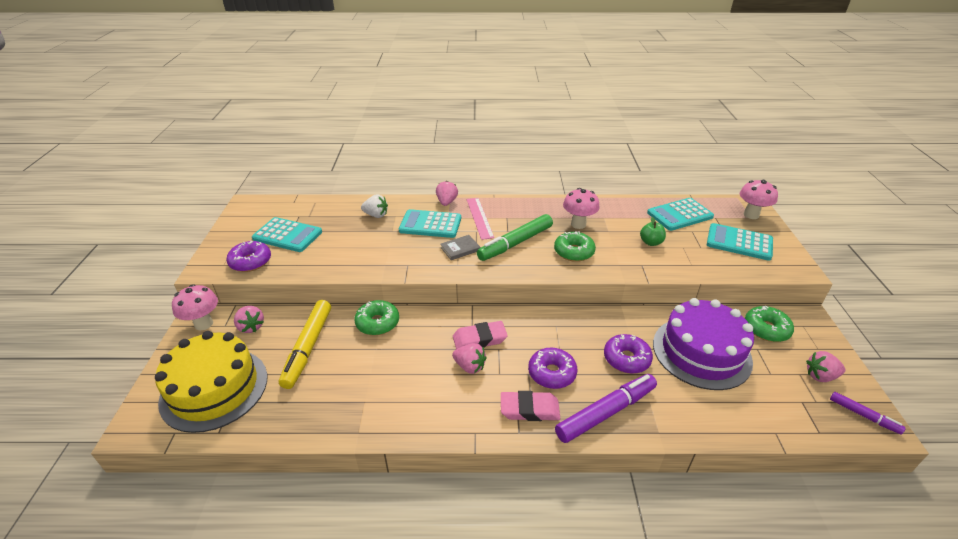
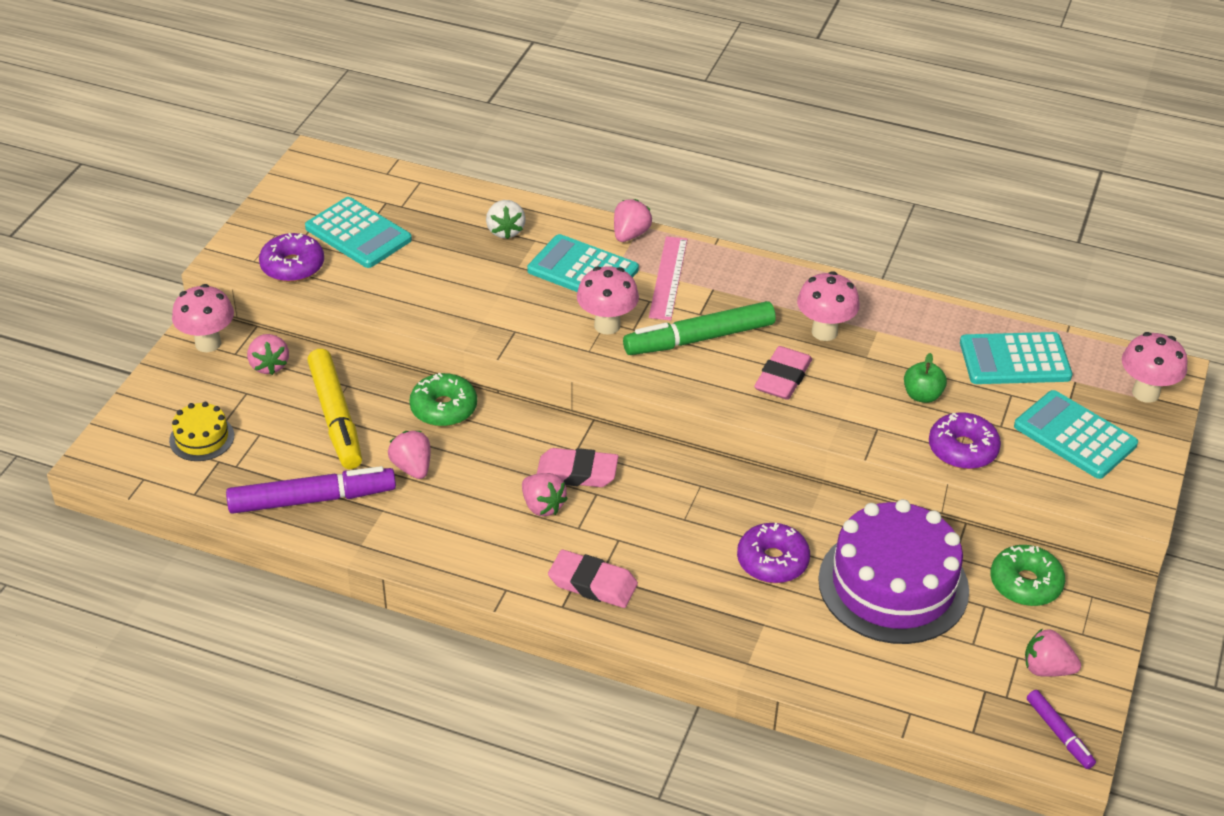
camera: 20 degrees right, 5 degrees up
(214, 388) = (202, 438): yellow cake -> yellow cake, size x0.46
(308, 347) = (336, 417): yellow marker -> yellow marker turned 45 degrees counterclockwise
(373, 366) = (412, 467): none -> pink strawberry
(376, 215) = (505, 231): white strawberry -> white strawberry turned 45 degrees clockwise
(460, 249) = (607, 325): grey book -> pink mushroom
(552, 373) = (651, 548): purple donut -> purple donut (962, 449)
(574, 252) = (783, 378): green donut -> pink eraser
(606, 412) = (693, 618): purple marker -> purple marker (312, 499)

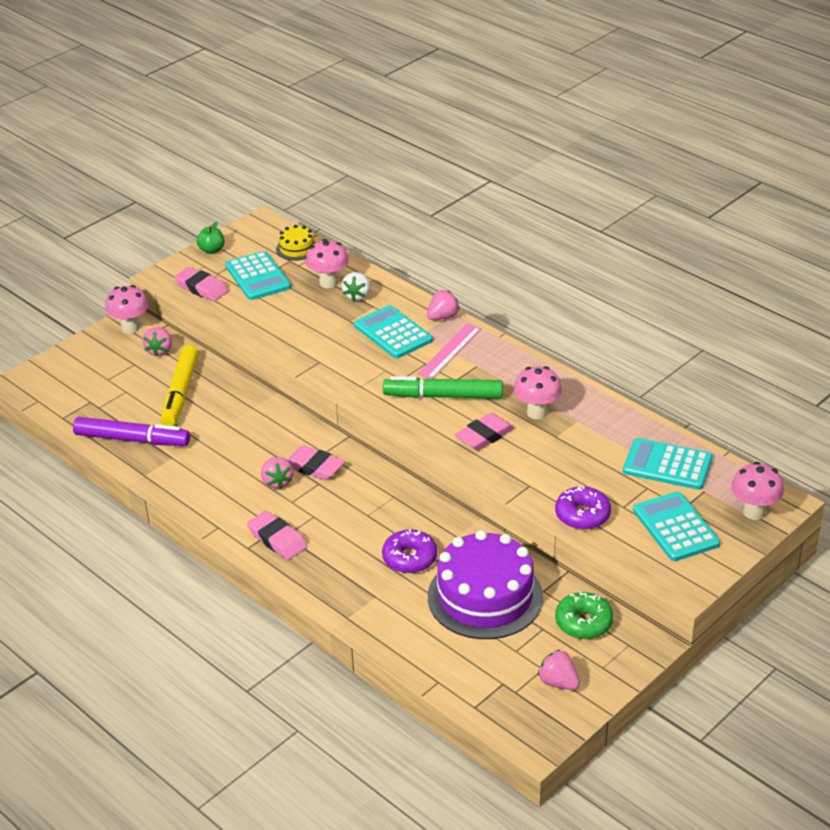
camera: 25 degrees right, 5 degrees down
(202, 438) = (89, 385): yellow cake -> yellow cake (297, 248)
(292, 266) = (201, 288): purple donut -> pink eraser
(412, 467) = (208, 436): pink strawberry -> none
(444, 408) = (253, 404): green donut -> none
(607, 325) = (384, 372): pink mushroom -> pink mushroom (328, 283)
(922, 395) = (578, 472): green apple -> green apple (212, 250)
(1059, 733) = (537, 727): purple marker -> none

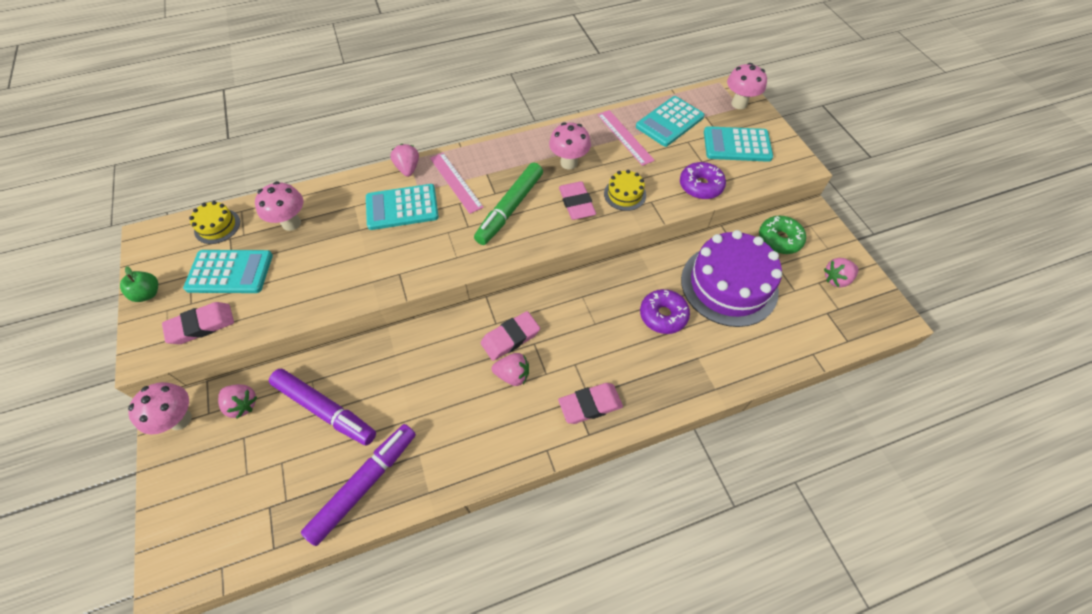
camera: 65 degrees left, 20 degrees up
(180, 393) = (325, 409): yellow marker -> purple marker
(357, 296) = (329, 211): white strawberry -> none
(524, 464) = (625, 194): none -> yellow cake
(611, 439) = (625, 137): none -> pink ruler

